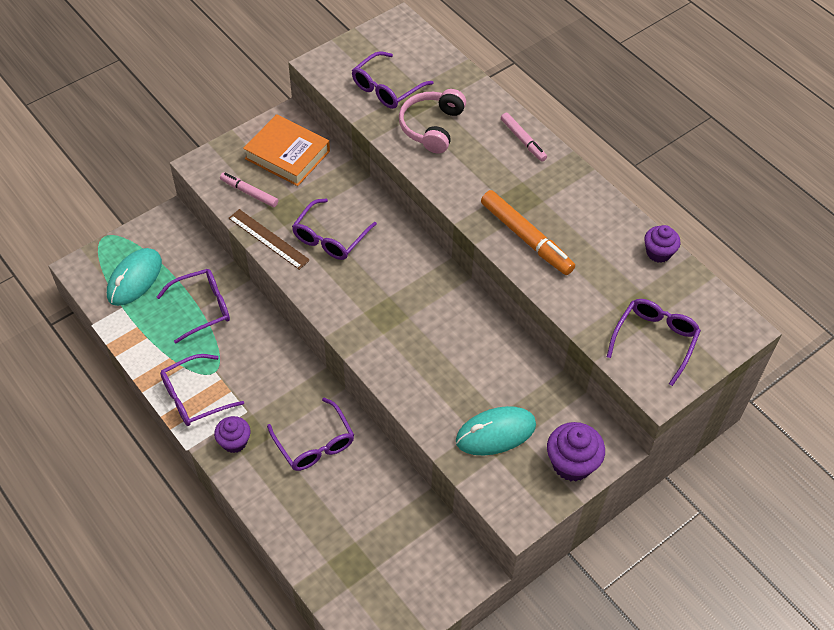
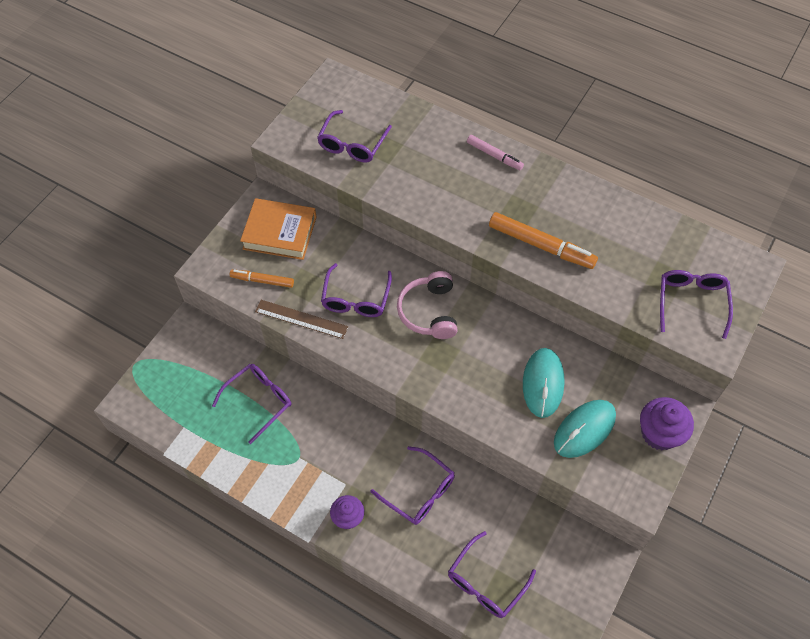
camera: 20 degrees left, 5 degrees up
(134, 279) = (183, 395): turquoise mouse -> turquoise mouse (543, 383)
(194, 397) = (291, 489): purple glasses -> purple glasses (485, 583)
(249, 193) = (262, 281): pink marker -> orange marker
(432, 127) = (410, 168): pink headphones -> pink headphones (429, 312)
(658, 253) = (655, 221): purple cupcake -> none

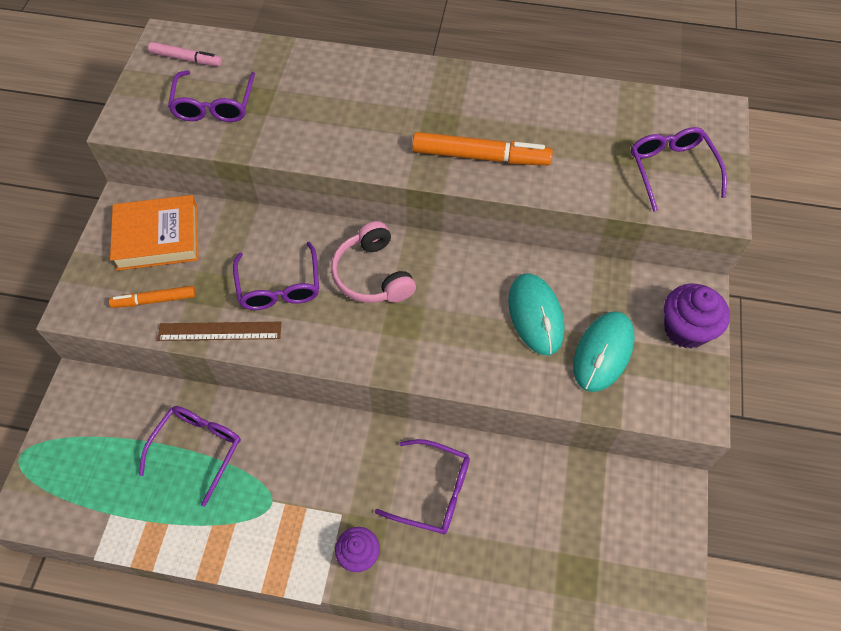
camera: 20 degrees left, 0 degrees up
(485, 583) = (552, 574): purple glasses -> none
(494, 155) = (388, 74): pink marker -> pink marker (186, 59)

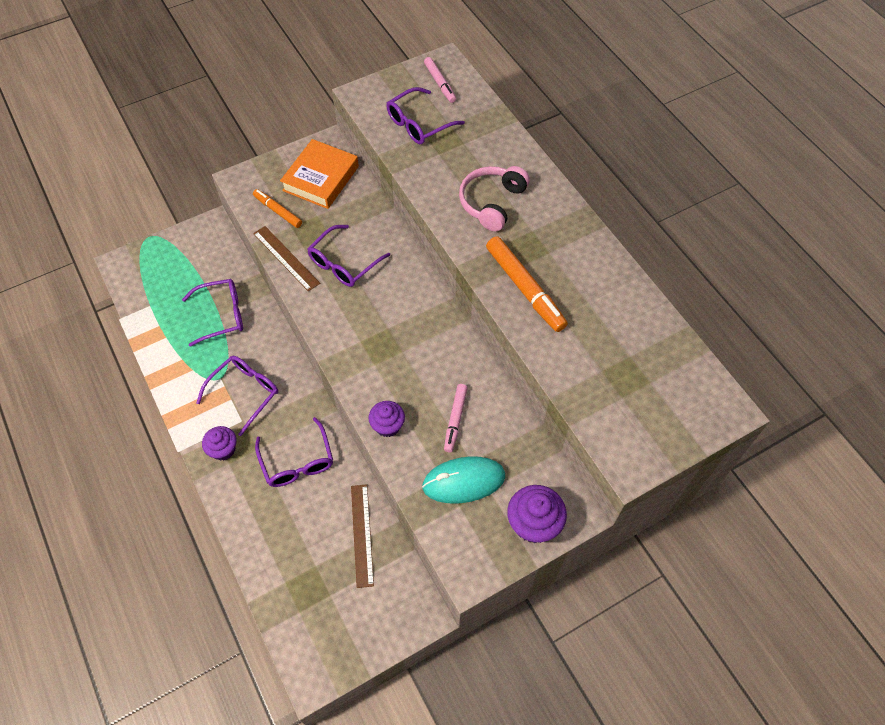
camera: 50 degrees right, 0 degrees up
(158, 237) = (321, 178): orange book -> orange book turned 75 degrees clockwise
(372, 275) = (399, 305): pink headphones -> pink headphones (492, 203)
(494, 374) = (387, 426): none -> purple cupcake
(535, 315) = (455, 420): turquoise mouse -> pink marker
(558, 487) = (362, 534): none -> brown ruler
(671, 169) = (636, 411): purple glasses -> purple glasses (245, 393)

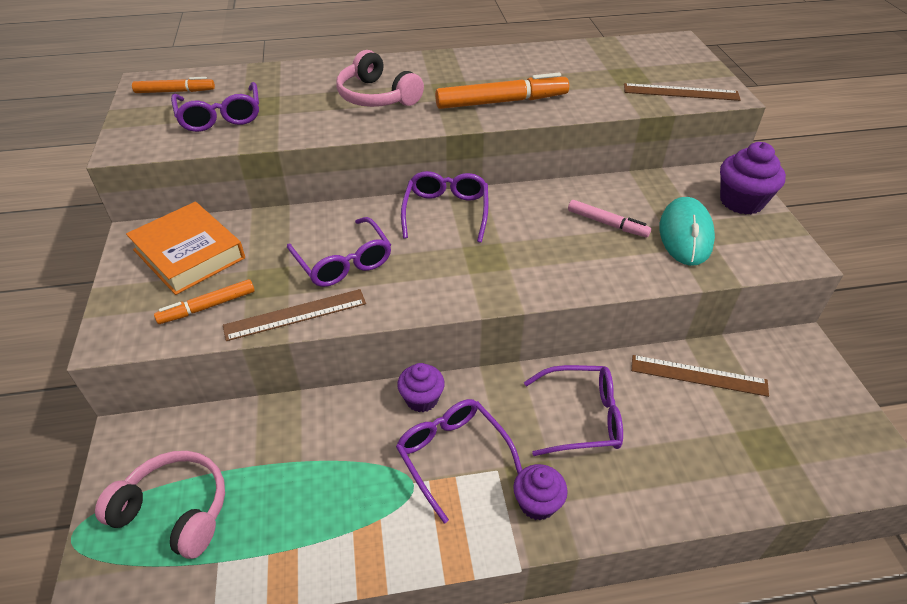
camera: 70 degrees left, 15 degrees down
(173, 272) = (175, 510): none -> pink headphones
(222, 315) = (302, 457): purple glasses -> purple glasses (446, 211)
(387, 426) = (599, 276): purple cupcake -> purple cupcake (421, 399)
(440, 83) = (175, 91): pink marker -> orange marker
(613, 425) = (681, 92): none -> brown ruler

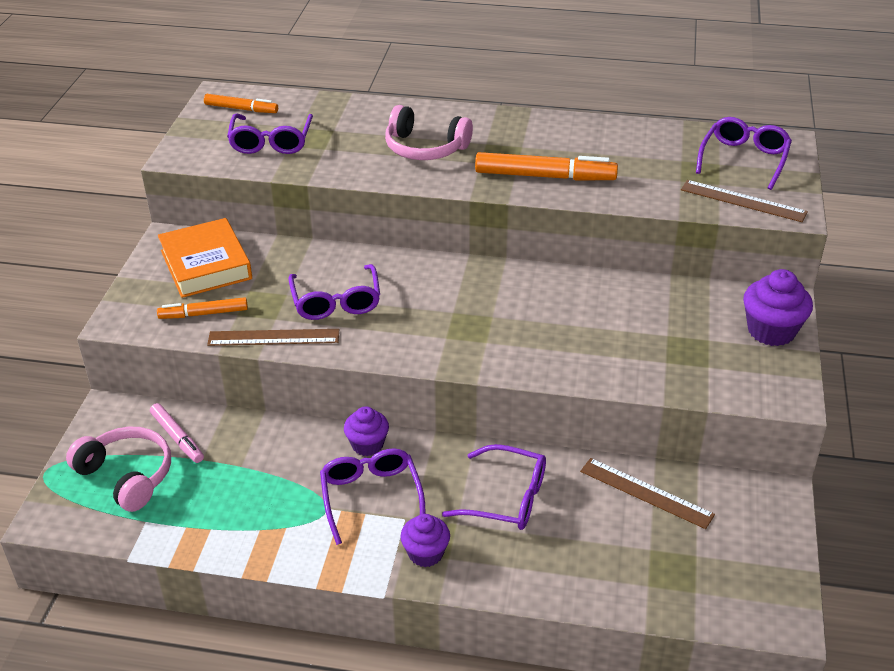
camera: 20 degrees right, 5 degrees down
(377, 96) = (425, 148): pink headphones -> pink headphones turned 45 degrees counterclockwise
(446, 211) = (456, 276): purple glasses -> purple glasses (744, 159)
(607, 223) = (610, 322): pink marker -> pink marker (177, 437)
(685, 235) = (684, 350): turquoise mouse -> none

